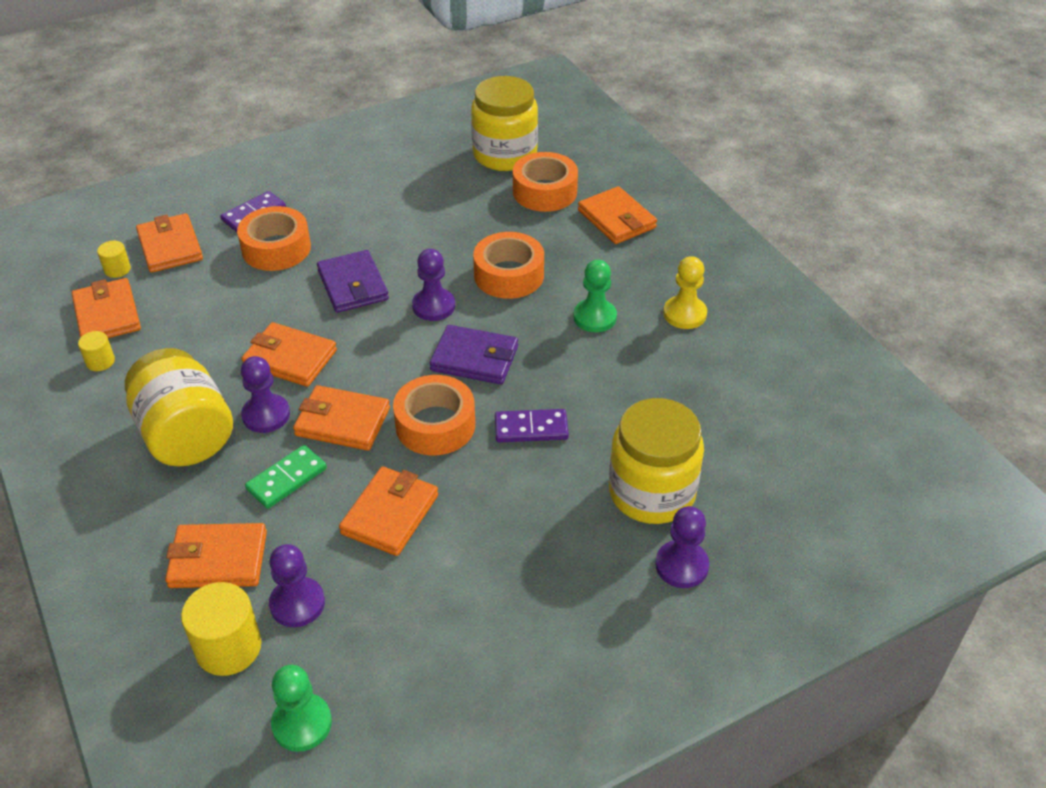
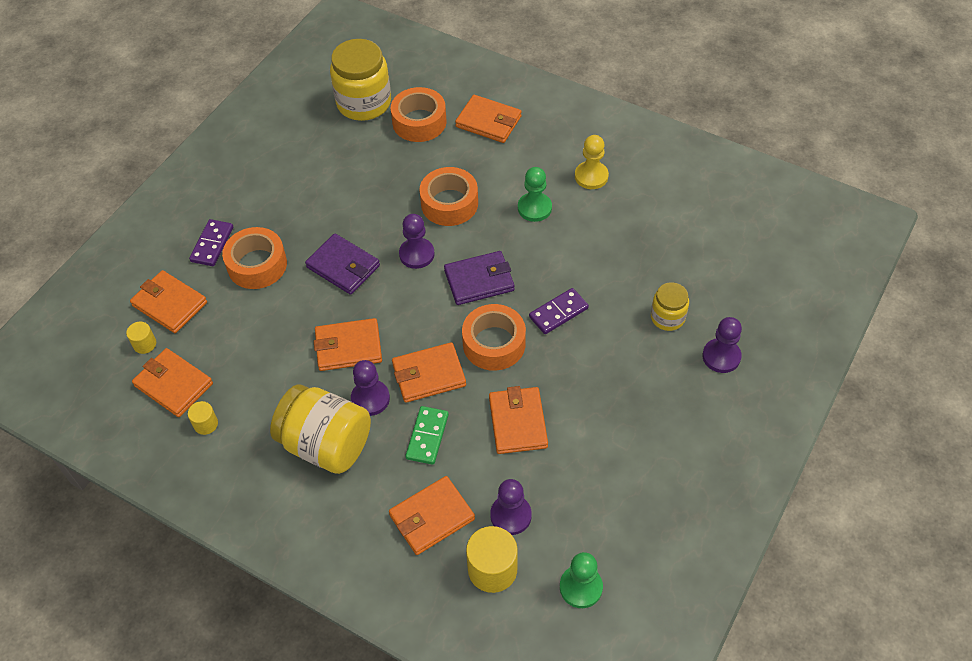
camera: 30 degrees left, 10 degrees up
(651, 492) = (667, 317): yellow jar -> yellow jar, size x0.54

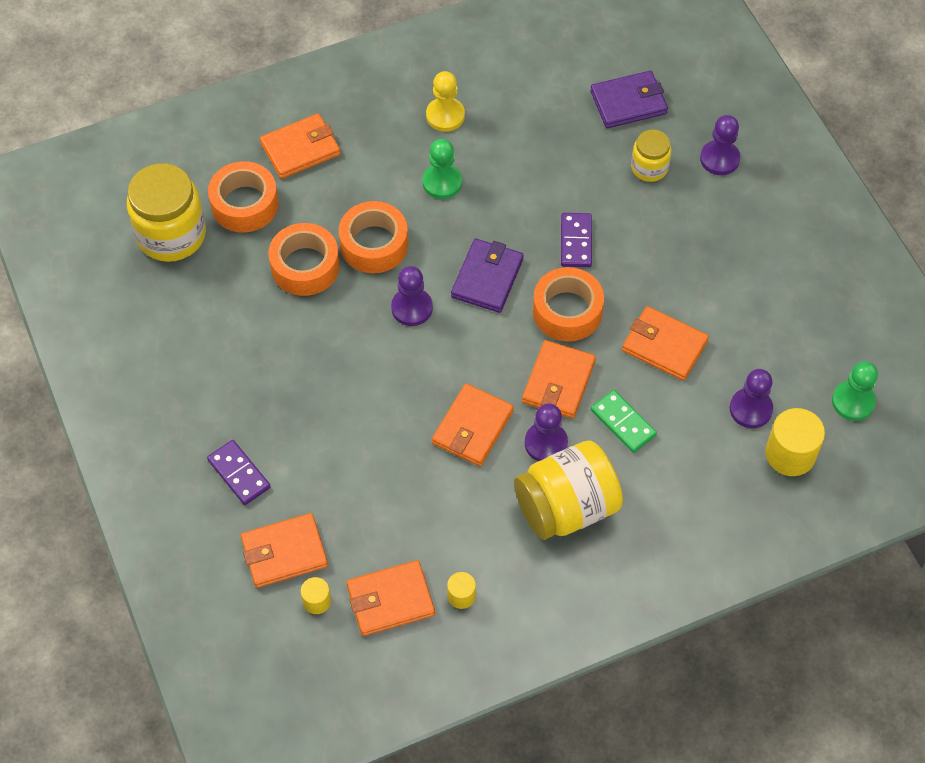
camera: 55 degrees left, 5 degrees up
(257, 265) = (303, 448): orange tape -> orange tape (305, 266)
(343, 266) = (372, 376): purple wallet -> purple wallet (628, 102)
(432, 517) = (707, 468): orange wallet -> none

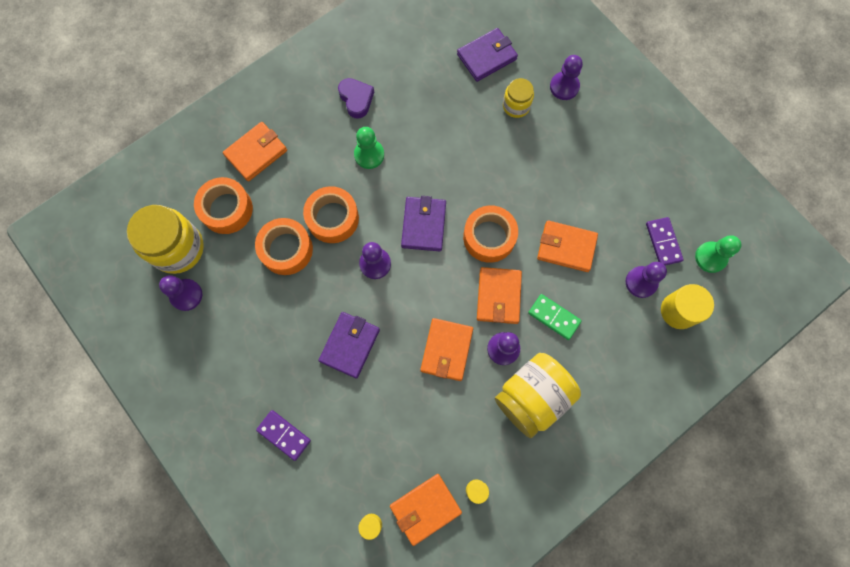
camera: 15 degrees left, 15 degrees up
(166, 289) = (186, 295): none -> purple pawn
(284, 552) = (336, 491): orange wallet -> none
(352, 393) = (350, 345): none -> purple wallet
(445, 116) = (356, 99): yellow pawn -> purple heart
(576, 242) = (480, 179): purple domino -> purple domino (663, 242)

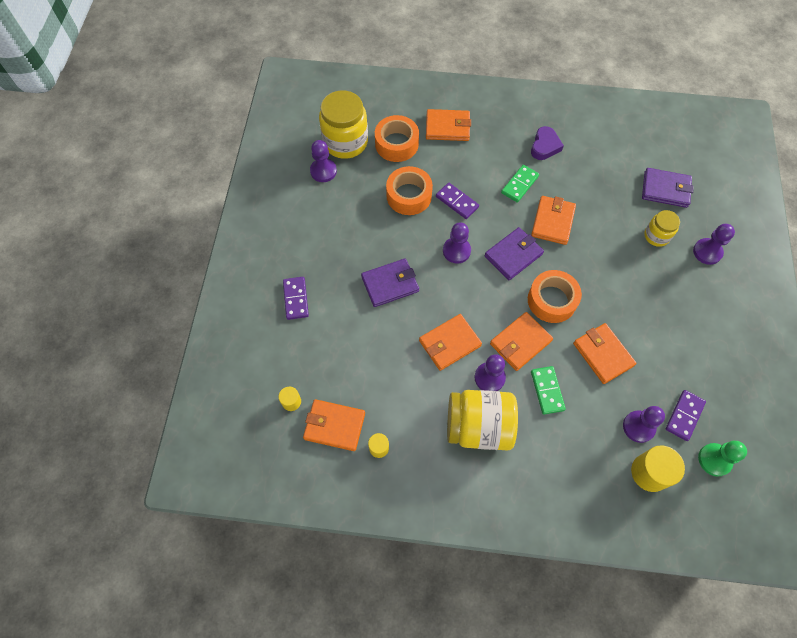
camera: 45 degrees right, 10 degrees down
(333, 218) = (457, 202): orange tape -> purple domino
(369, 155) = (519, 184): green pawn -> green domino
(427, 165) = (553, 222): none -> orange wallet

